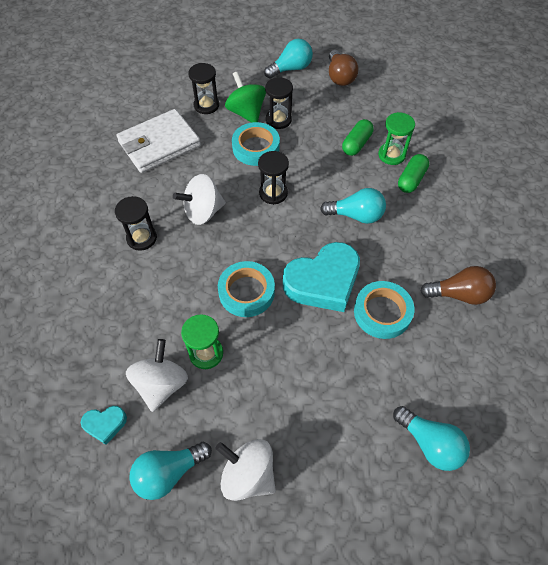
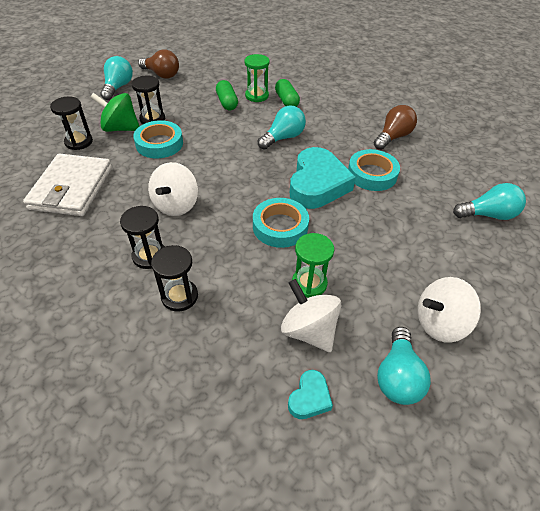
camera: 50 degrees left, 10 degrees down
(273, 193) = (212, 160): black hourglass -> black hourglass (179, 296)

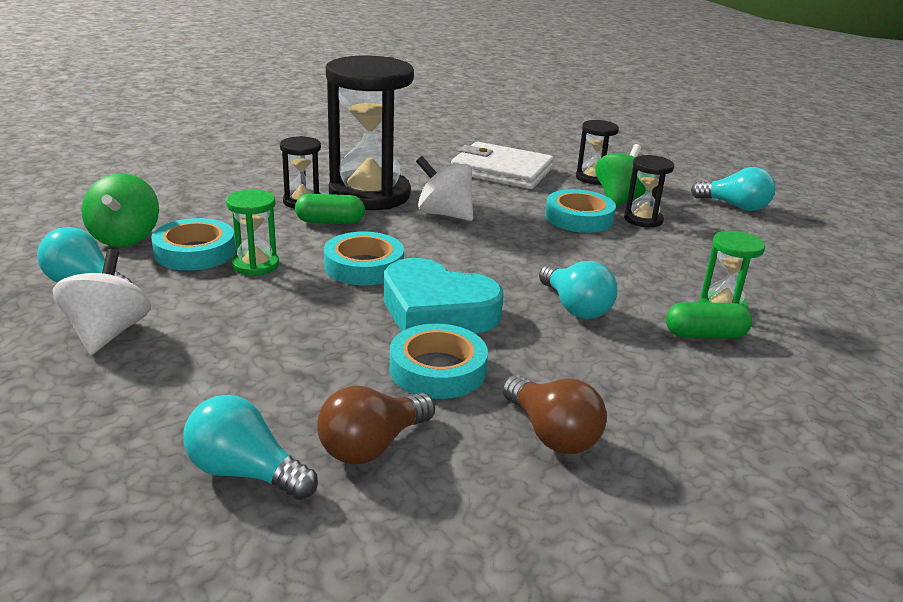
camera: 105 degrees right, 20 degrees down
(149, 256) = (369, 195): black hourglass -> black hourglass, size x2.14
(161, 74) = (785, 238): brown light bulb -> brown light bulb (372, 445)
(227, 102) = (695, 277): green capsule -> green capsule (330, 222)
(308, 330) = (195, 252): white spinning top -> turquoise tape
(309, 398) = (125, 238): turquoise heart -> green spinning top
(488, 215) = (245, 472): turquoise light bulb -> turquoise light bulb turned 105 degrees clockwise

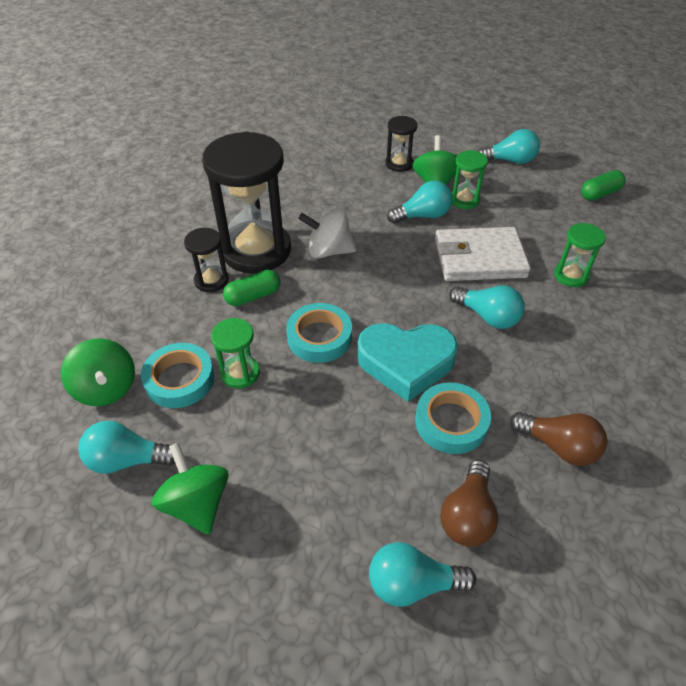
camera: 25 degrees left, 20 degrees up
(108, 333) = (197, 503): white spinning top -> green spinning top
(502, 171) = (330, 180): white wallet -> white wallet (479, 258)
(579, 218) = (422, 216): turquoise tape -> turquoise light bulb
(643, 219) = (464, 200): black hourglass -> green hourglass
(705, 335) = (578, 308): green capsule -> green capsule (599, 194)

